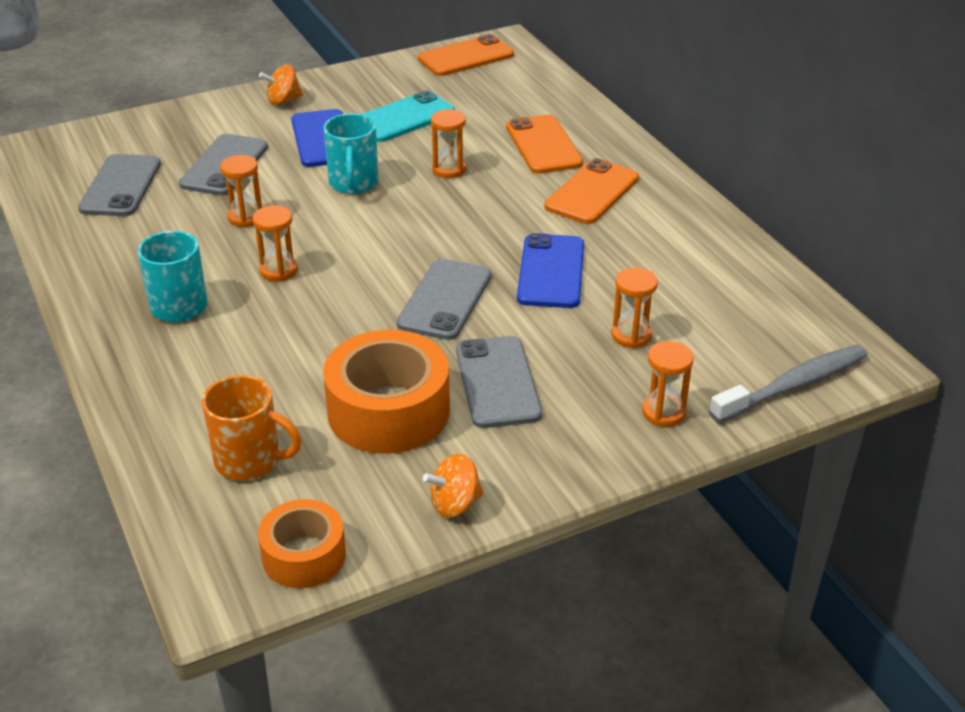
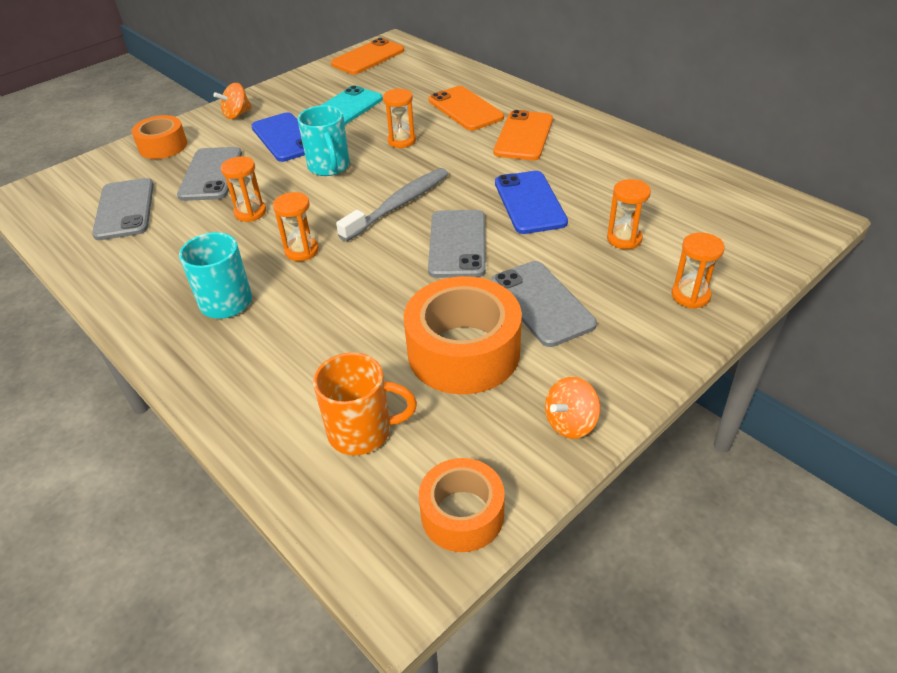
camera: 15 degrees left, 5 degrees up
(188, 122) = (163, 146): none -> orange tape
(793, 385) = (772, 250): grey toothbrush -> grey toothbrush (399, 205)

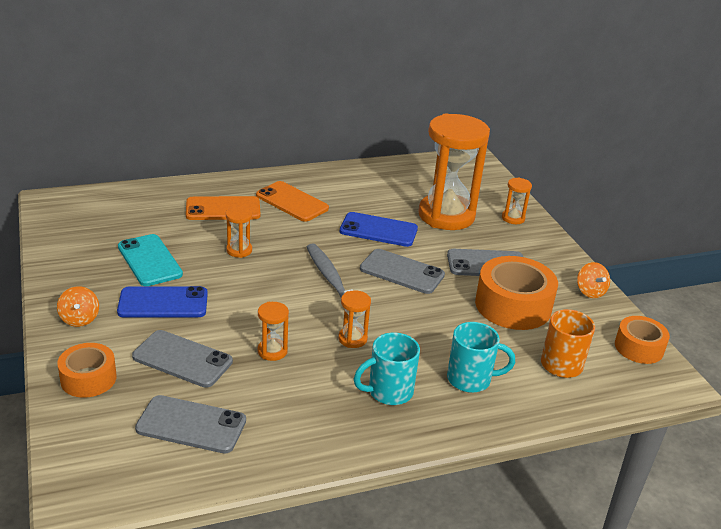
camera: 70 degrees left, 10 degrees down
(329, 167) = (241, 294): turquoise mug -> turquoise mug (471, 379)
(368, 57) = (63, 220): orange phone -> none
(624, 239) = (446, 215): orange hourglass -> orange hourglass, size x2.42

